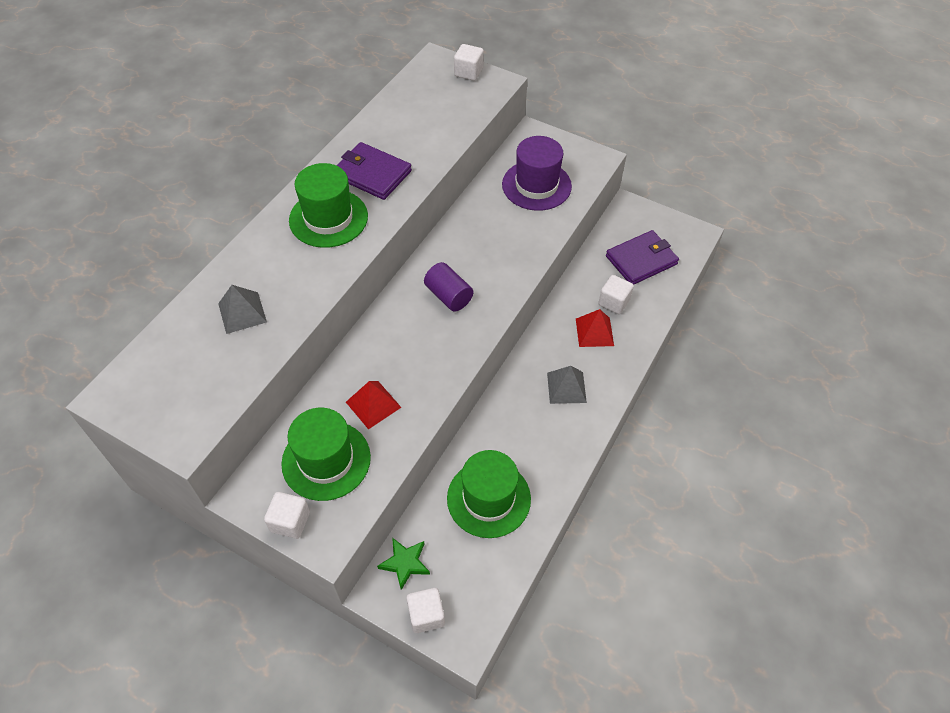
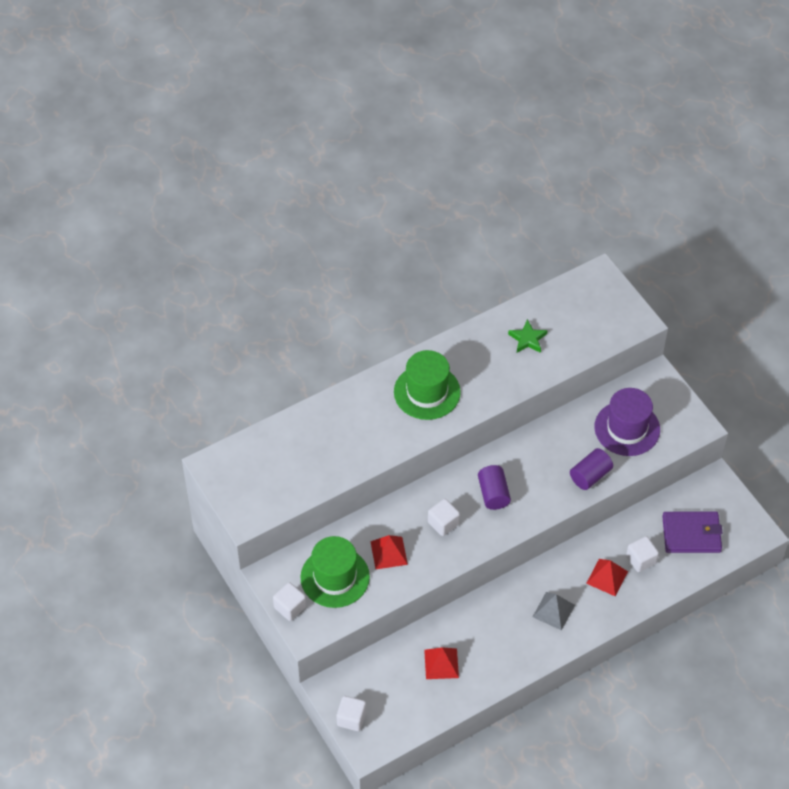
camera: 30 degrees right, 0 degrees up
(242, 312) = (326, 442): grey pyramid -> none
(372, 174) = (481, 367): purple wallet -> none
(405, 563) = (356, 678): green star -> green star (527, 339)
(468, 72) = (619, 301): white cube -> white cube (443, 523)
(488, 498) = (441, 663): green hat -> red pyramid
(531, 239) = (590, 476): none -> purple cylinder

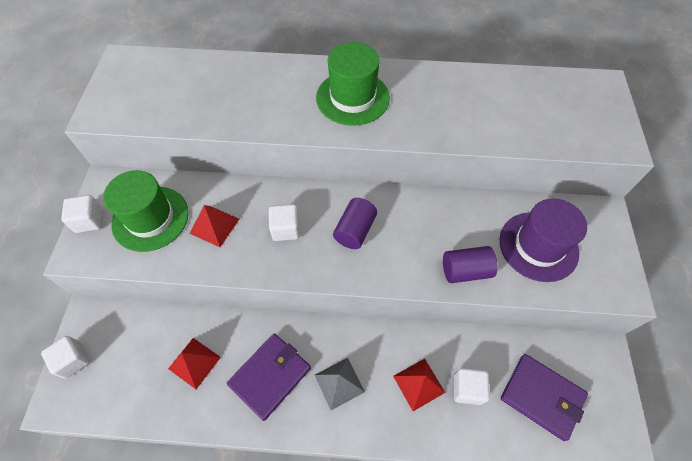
camera: 35 degrees right, 5 degrees up
(502, 637) = (270, 376): none -> purple wallet
(527, 339) = (488, 102): green star -> none

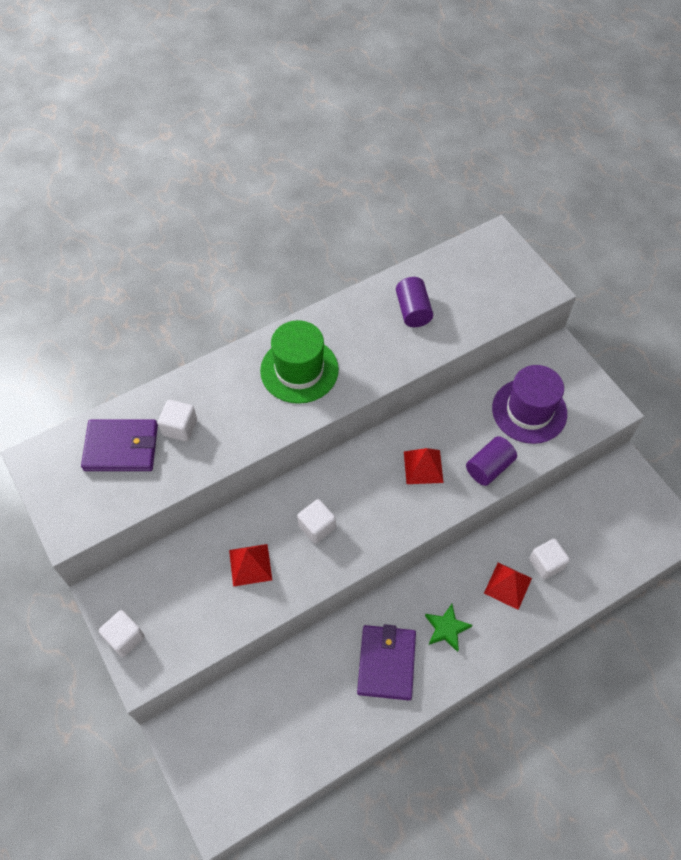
camera: 35 degrees left, 0 degrees up
(73, 360) = (200, 775): white cube -> white cube (180, 427)
(150, 218) = (183, 597): green hat -> none
(194, 363) = (312, 699): red pyramid -> red pyramid (423, 467)
(339, 383) = (446, 628): grey pyramid -> green star
(355, 230) = (376, 490): purple cylinder -> purple cylinder (413, 311)
(542, 397) = (602, 532): purple wallet -> purple wallet (121, 447)

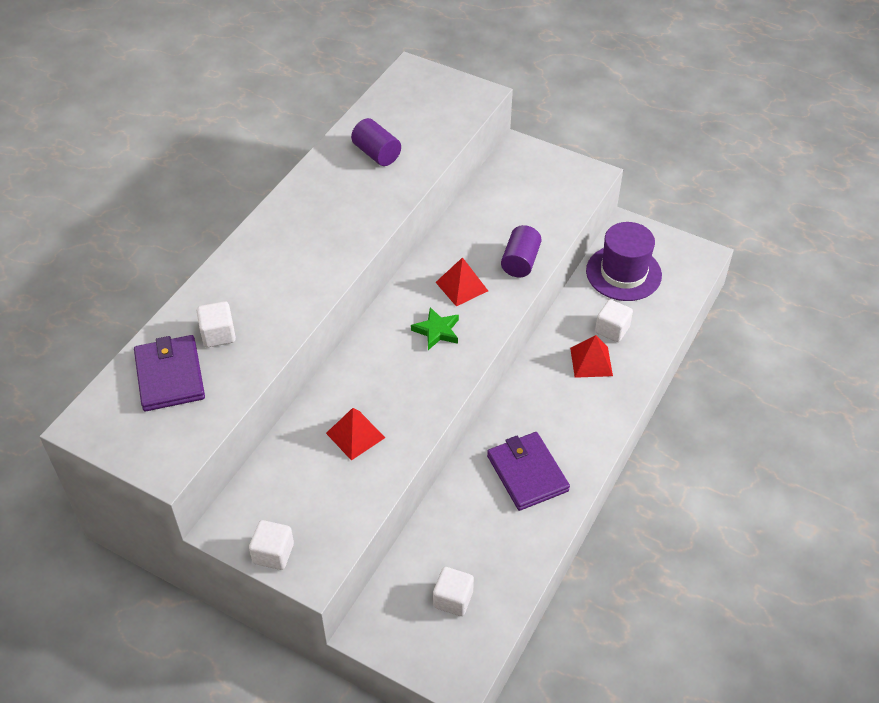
camera: 30 degrees left, 10 degrees down
(121, 447) = (170, 376): purple wallet -> purple wallet turned 75 degrees counterclockwise
(299, 370) = (303, 241): green hat -> none
(317, 527) = (397, 376): white cube -> white cube (453, 599)
(446, 628) = (561, 420): green star -> green star (437, 331)
(529, 411) = (524, 204): purple hat -> purple hat (623, 273)

